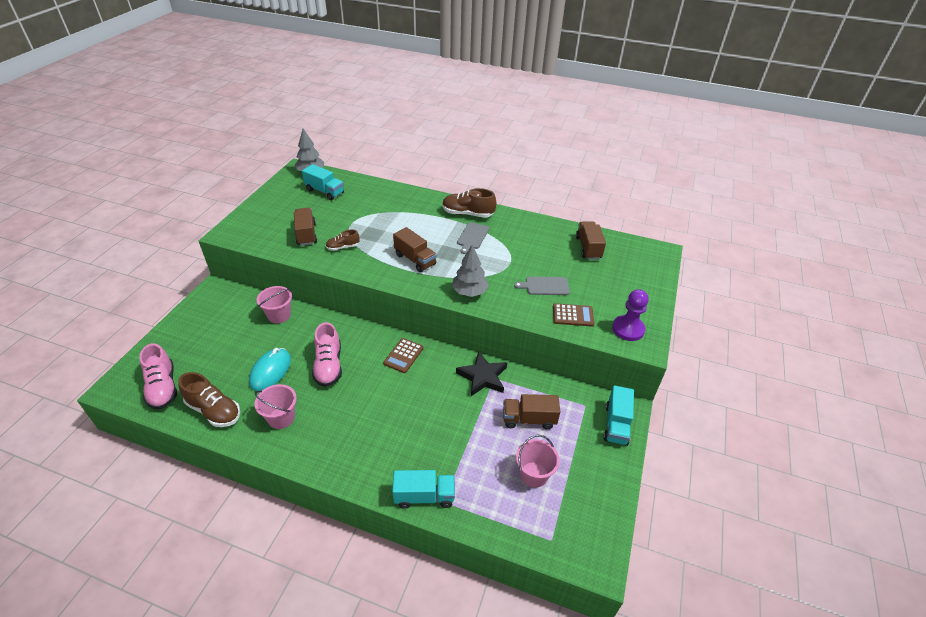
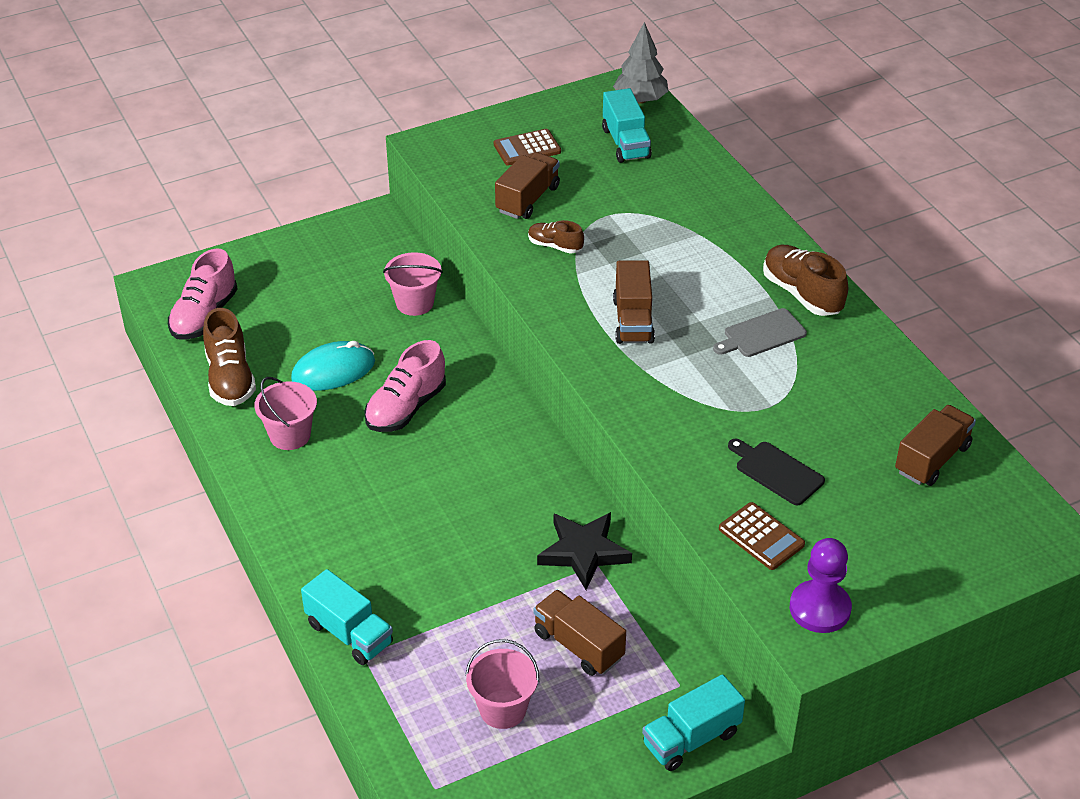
camera: 45 degrees right, 0 degrees up
(403, 355) = (511, 456): brown calculator -> brown calculator (527, 148)
(469, 292) = (653, 412): grey tree -> none
(545, 286) = (776, 471): grey cutting board -> black cutting board

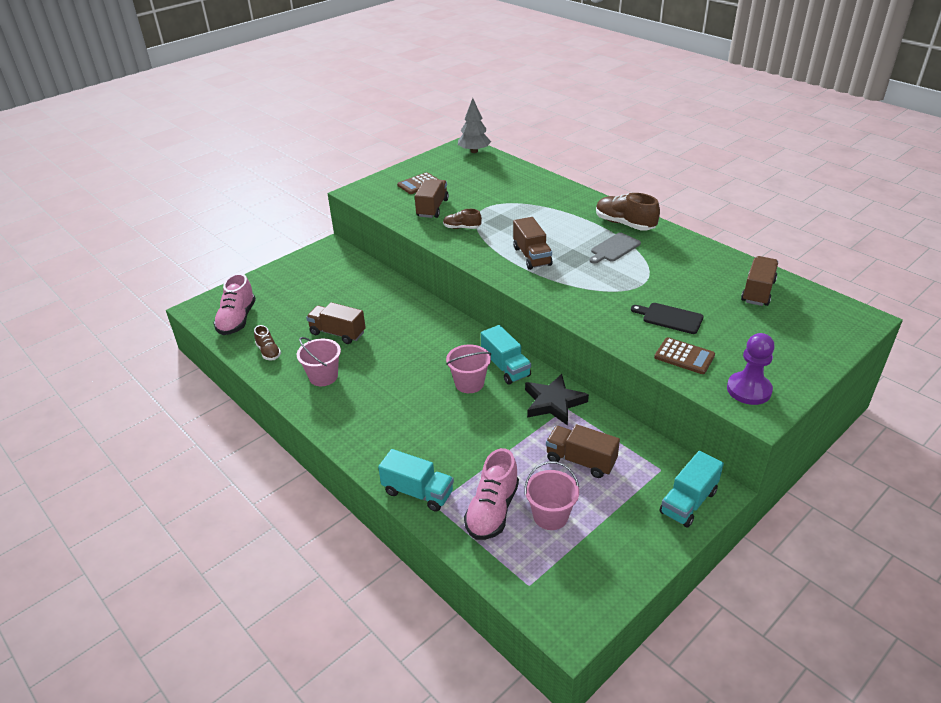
camera: 15 degrees left, 5 degrees down
(230, 378) = (268, 352): brown shoe -> brown shoe, size x0.58
(333, 370) = (337, 333): turquoise mouse -> brown truck
(406, 408) = (395, 344): pink shoe -> pink shoe (492, 510)
(414, 303) = (375, 286): pink bucket -> pink bucket (469, 383)
(625, 143) = (477, 172): turquoise truck -> turquoise truck (505, 367)

